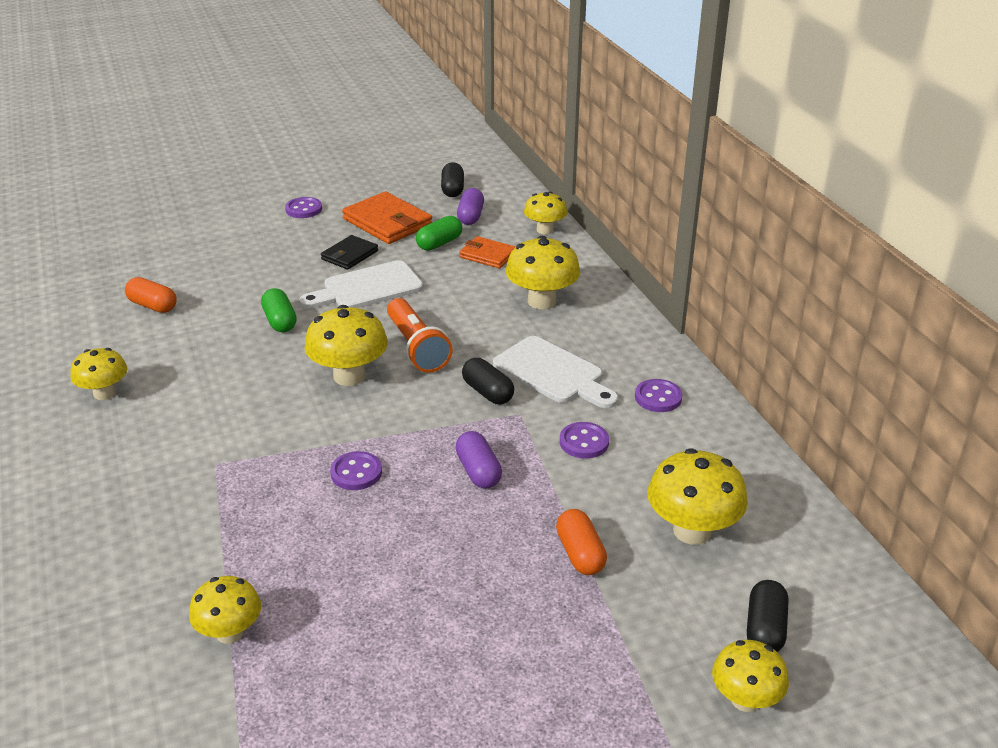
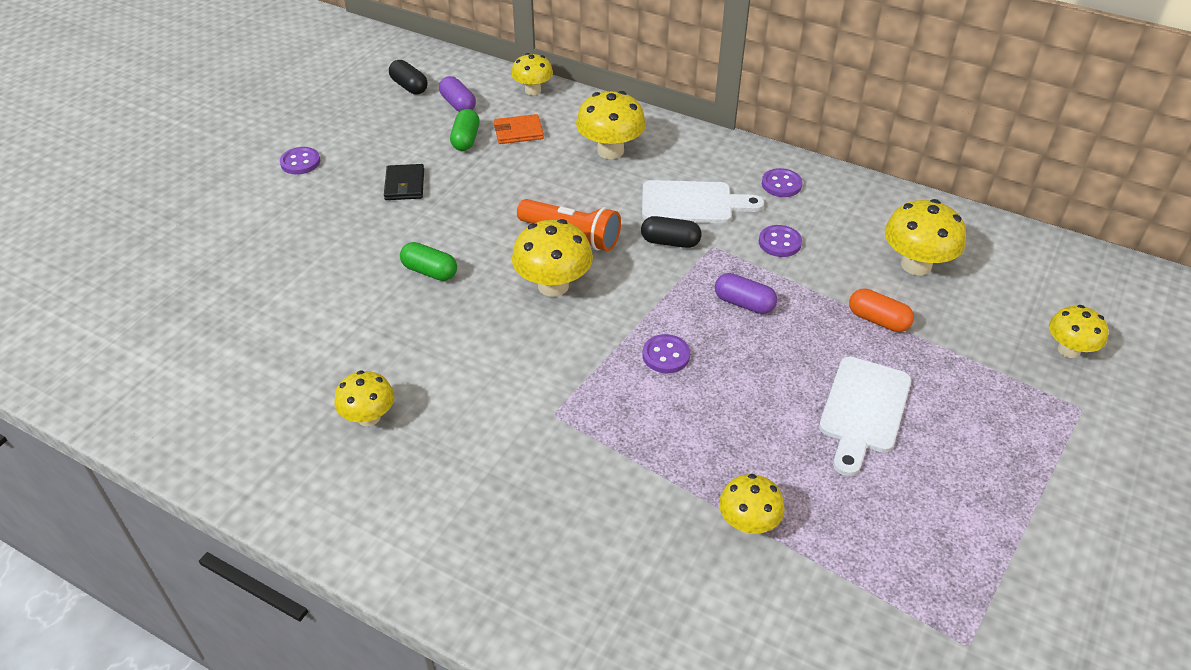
camera: 40 degrees left, 10 degrees up
(153, 306) = (291, 318): orange capsule -> none
(367, 288) = (462, 206): white cutting board -> white cutting board (863, 410)
(387, 222) = (395, 140): orange wallet -> none
(764, 629) = (1026, 302): black capsule -> none

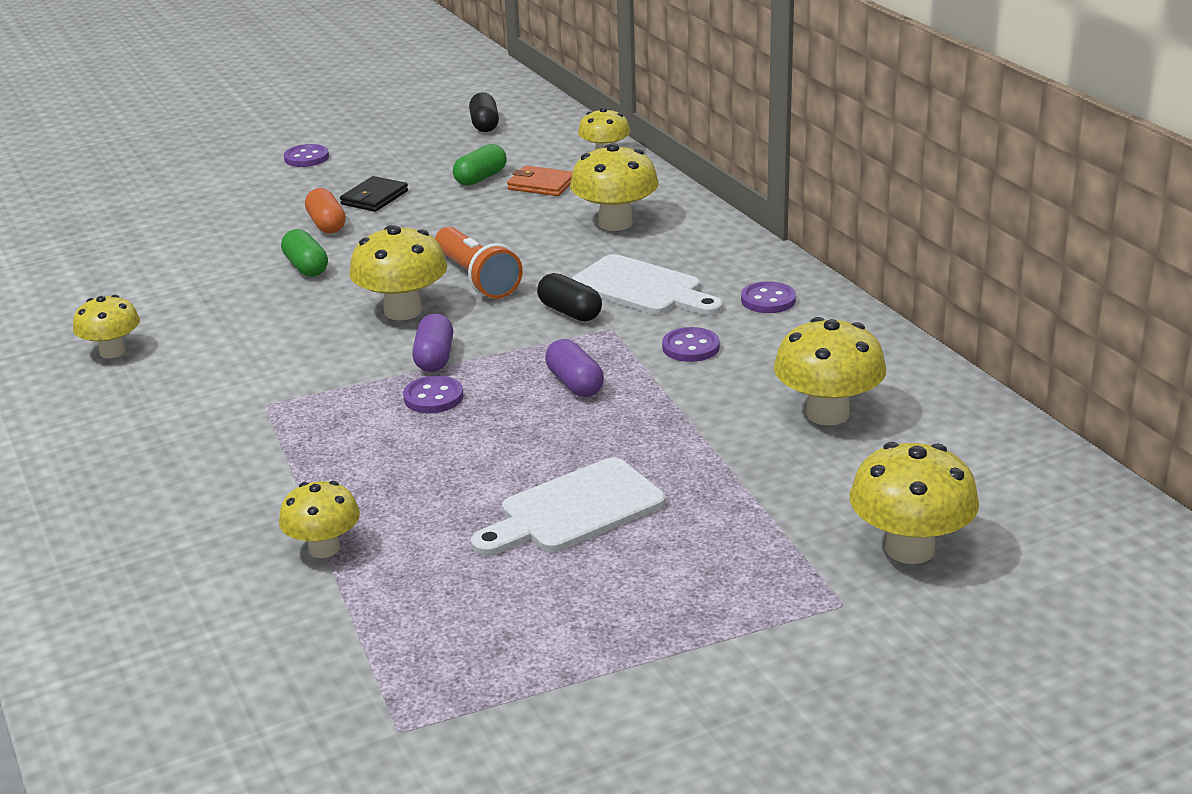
camera: 35 degrees right, 15 degrees down
(458, 104) = (512, 149): purple capsule -> purple capsule (434, 358)
(878, 320) = (706, 445): orange capsule -> orange capsule (326, 224)
(1068, 350) = (909, 549): yellow mushroom -> yellow mushroom, size x1.54

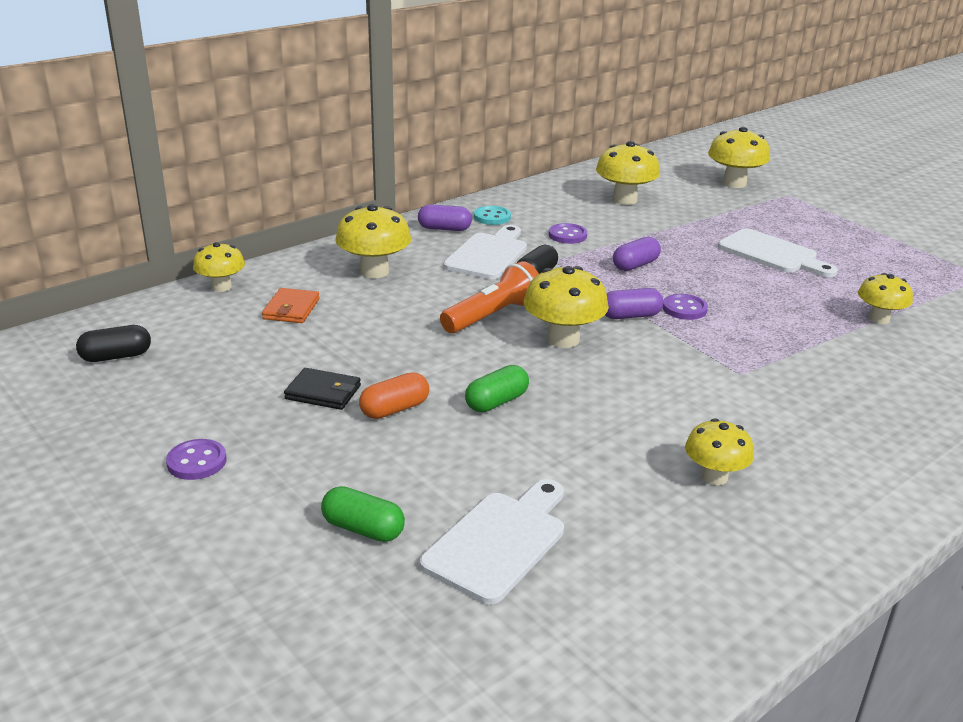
camera: 105 degrees left, 0 degrees up
(120, 253) = (499, 542): none -> white cutting board
(480, 178) = (272, 340): green capsule -> green capsule (363, 529)
(732, 267) = (444, 229): none -> purple capsule
(768, 300) = (492, 217): purple button -> turquoise button

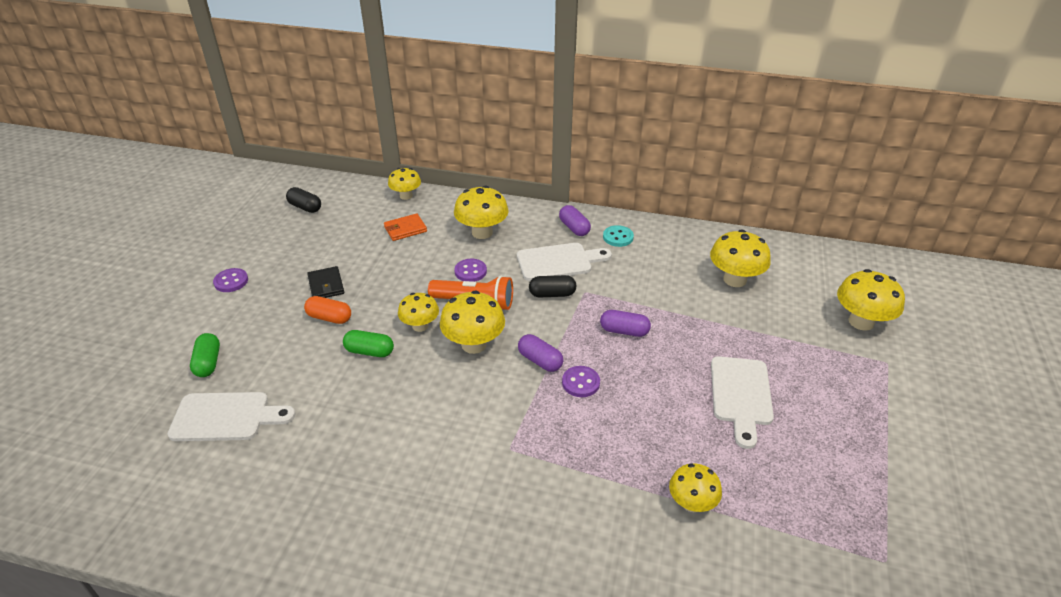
camera: 55 degrees right, 10 degrees up
(567, 235) = (633, 280): purple button -> purple button (470, 271)
(714, 477) = (356, 484): yellow mushroom -> yellow mushroom (420, 326)

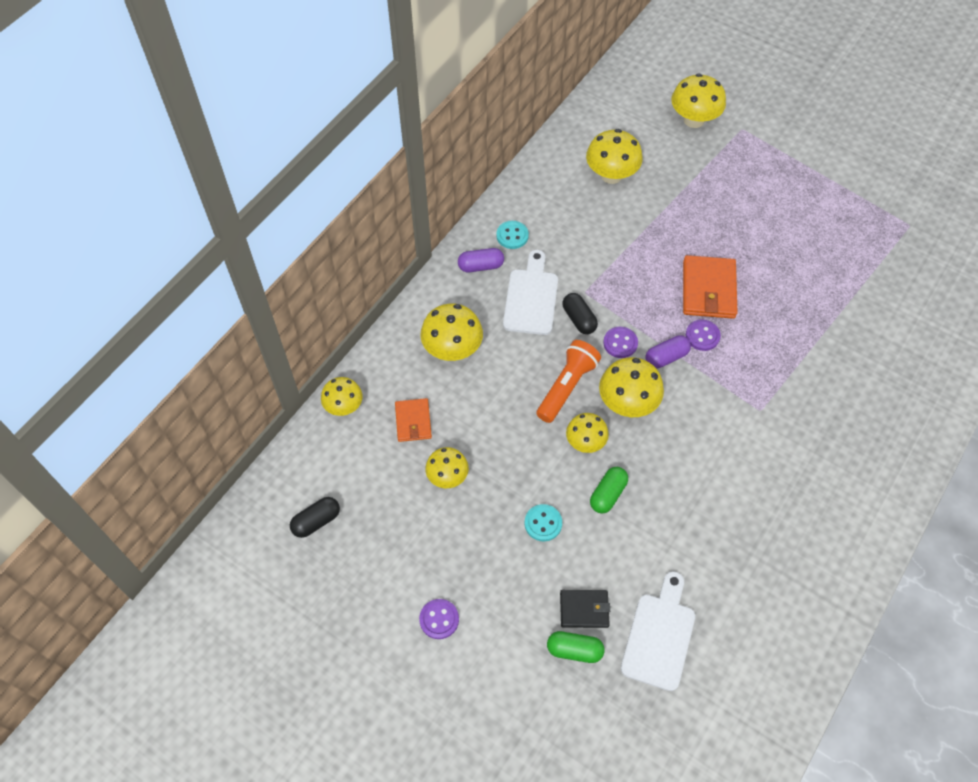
camera: 70 degrees left, 20 degrees up
(326, 285) = (486, 519): black wallet -> black wallet (584, 609)
(329, 318) = (543, 523): orange capsule -> turquoise button
(470, 271) = (516, 377): purple button -> purple button (620, 343)
(552, 294) = (579, 319): black capsule -> black capsule turned 45 degrees counterclockwise
(624, 331) = (649, 282): purple capsule -> none
(643, 376) = (708, 290): none -> orange wallet
(691, 503) = (842, 309): yellow mushroom -> yellow mushroom (447, 477)
(741, 395) = (748, 234): white cutting board -> none

